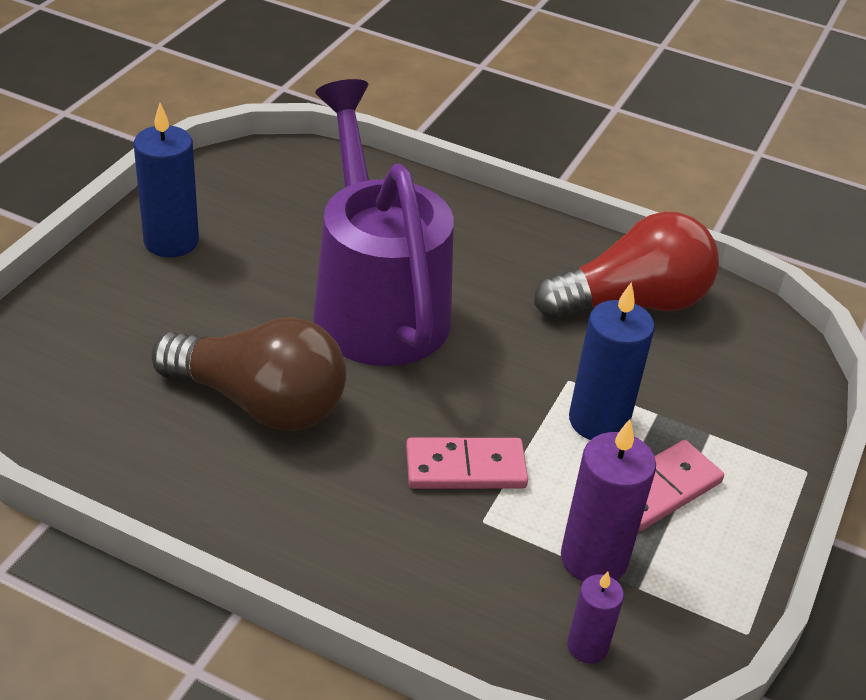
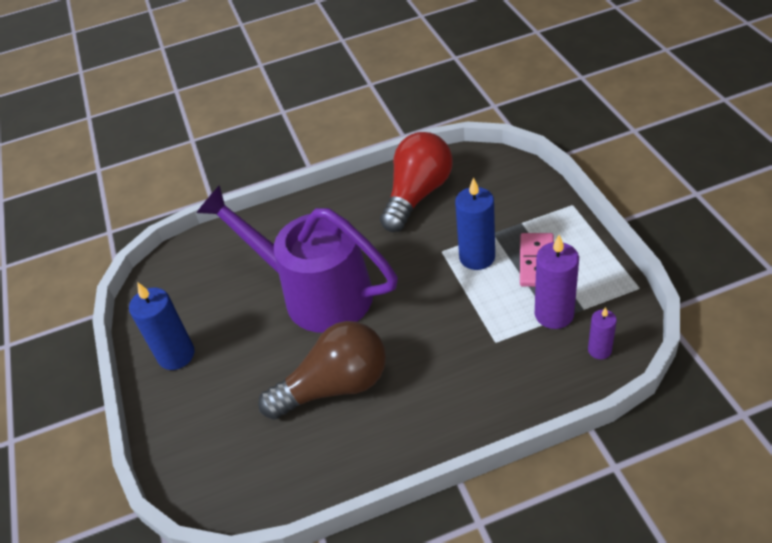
camera: 35 degrees left, 5 degrees up
(465, 468) = (458, 327): pink domino -> none

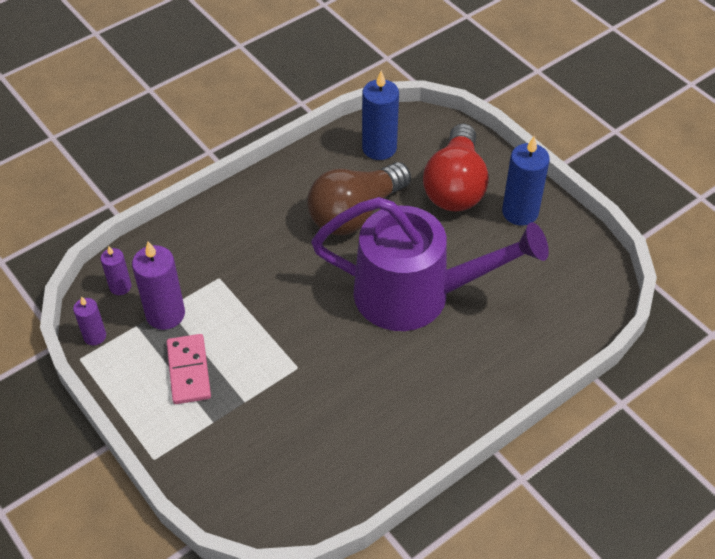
camera: 155 degrees right, 5 degrees up
(417, 195) = (350, 443): red light bulb -> red light bulb (455, 186)
(477, 257) = (255, 366): blue candle -> blue candle (379, 148)
(625, 305) = (95, 336): none -> purple candle

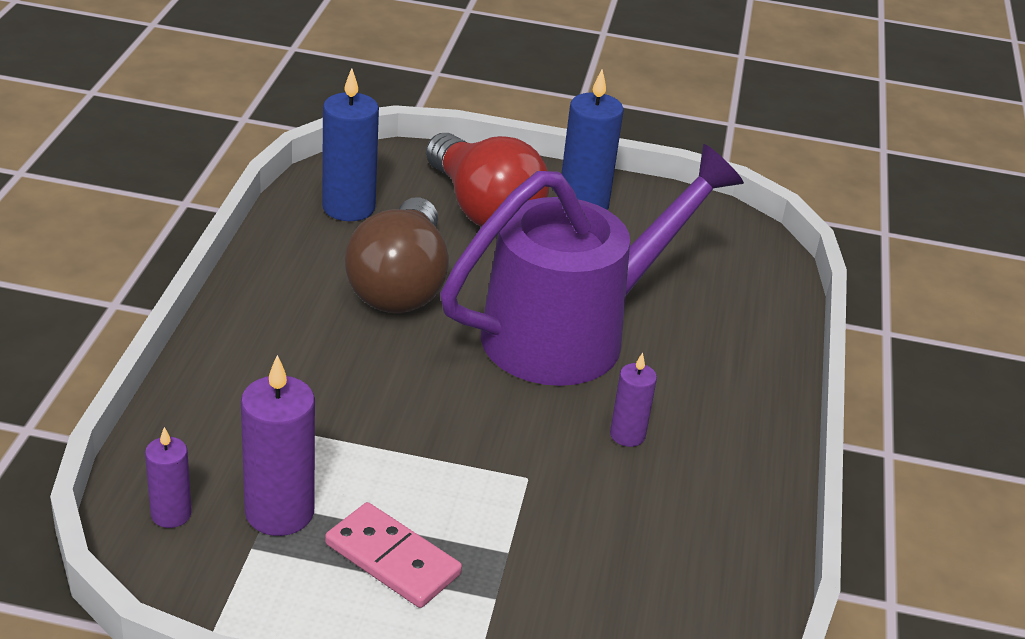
camera: 45 degrees left, 15 degrees down
(95, 336) = (203, 594): purple candle -> purple candle (627, 435)

